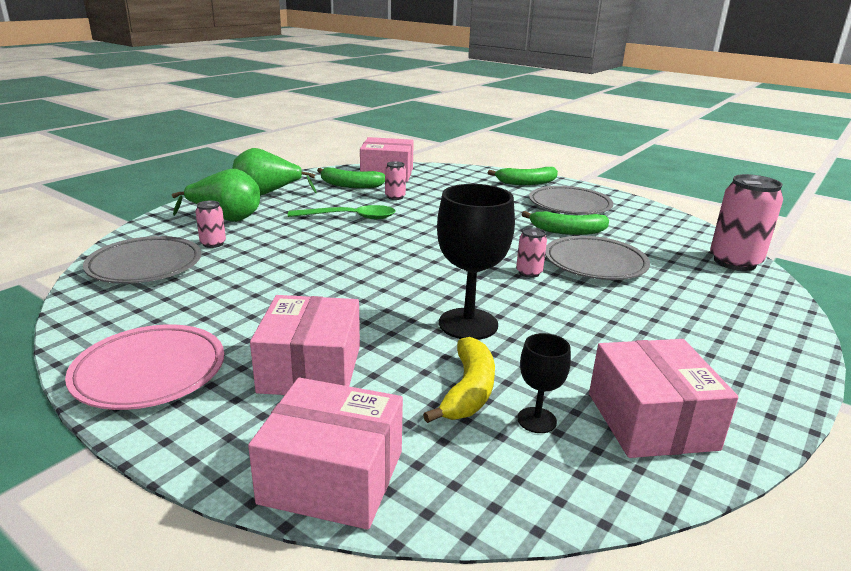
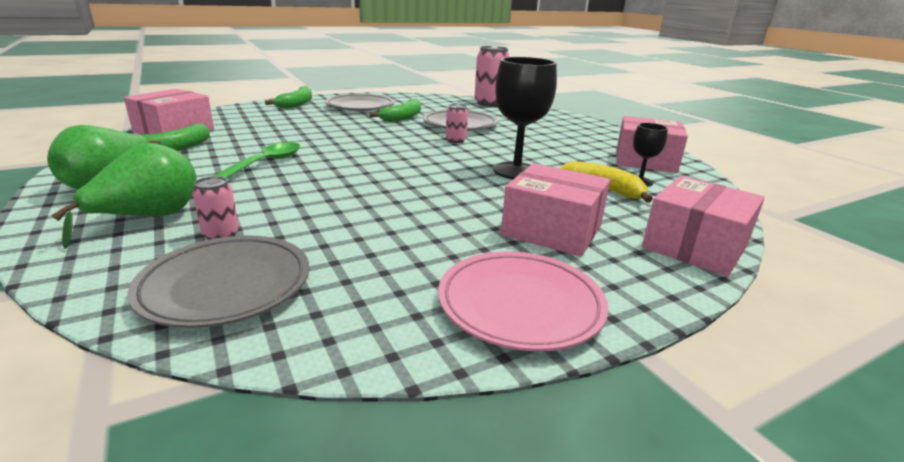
camera: 65 degrees left, 0 degrees up
(395, 197) = (244, 141): pink can -> none

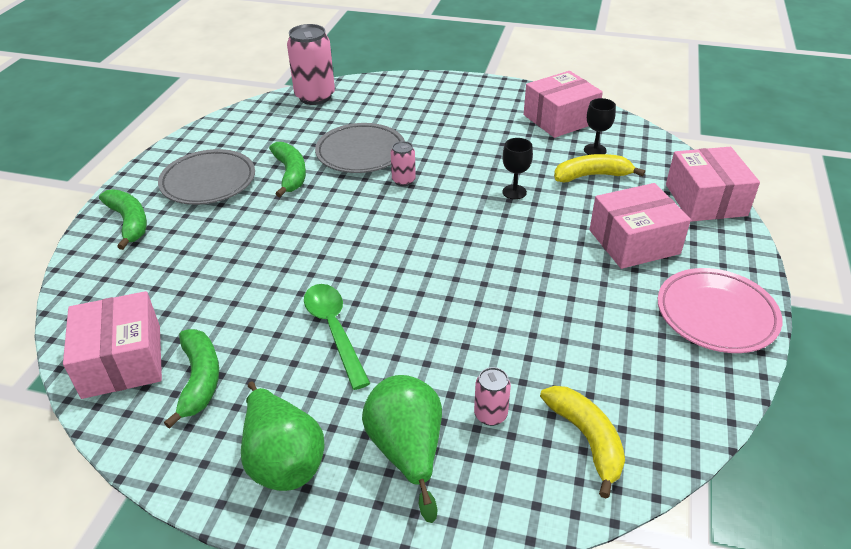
camera: 45 degrees left, 15 degrees up
(226, 286) = (586, 439): grey plate -> yellow banana
(516, 171) = (514, 192): black goblet -> black goblet, size x0.52

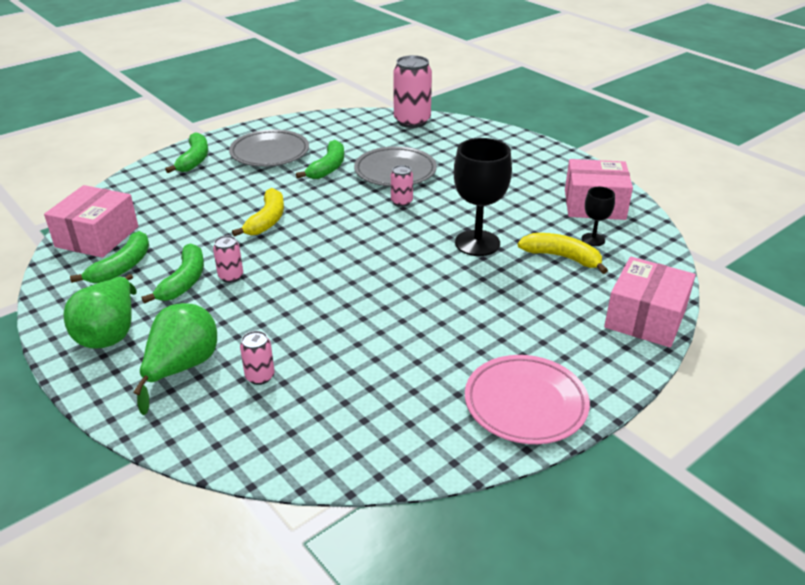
camera: 35 degrees right, 5 degrees down
(291, 360) = (184, 281): none -> green banana
(334, 330) = (231, 276): green spoon -> pink can
(514, 192) = (477, 243): black goblet -> black goblet, size x1.92
(586, 439) = (302, 427): yellow banana -> yellow banana (267, 220)
(634, 241) = (529, 320): pink box -> none

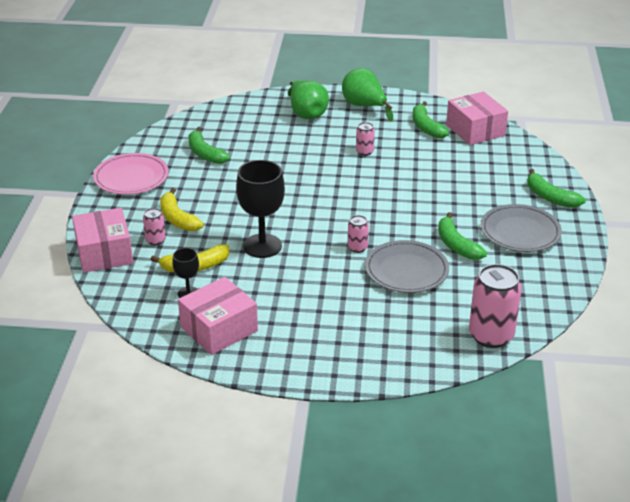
camera: 135 degrees right, 0 degrees up
(184, 281) = (382, 138): green banana -> green banana (205, 153)
(260, 376) = (268, 127): pink can -> pink can (155, 240)
(267, 220) = (412, 187): yellow banana -> yellow banana (177, 218)

